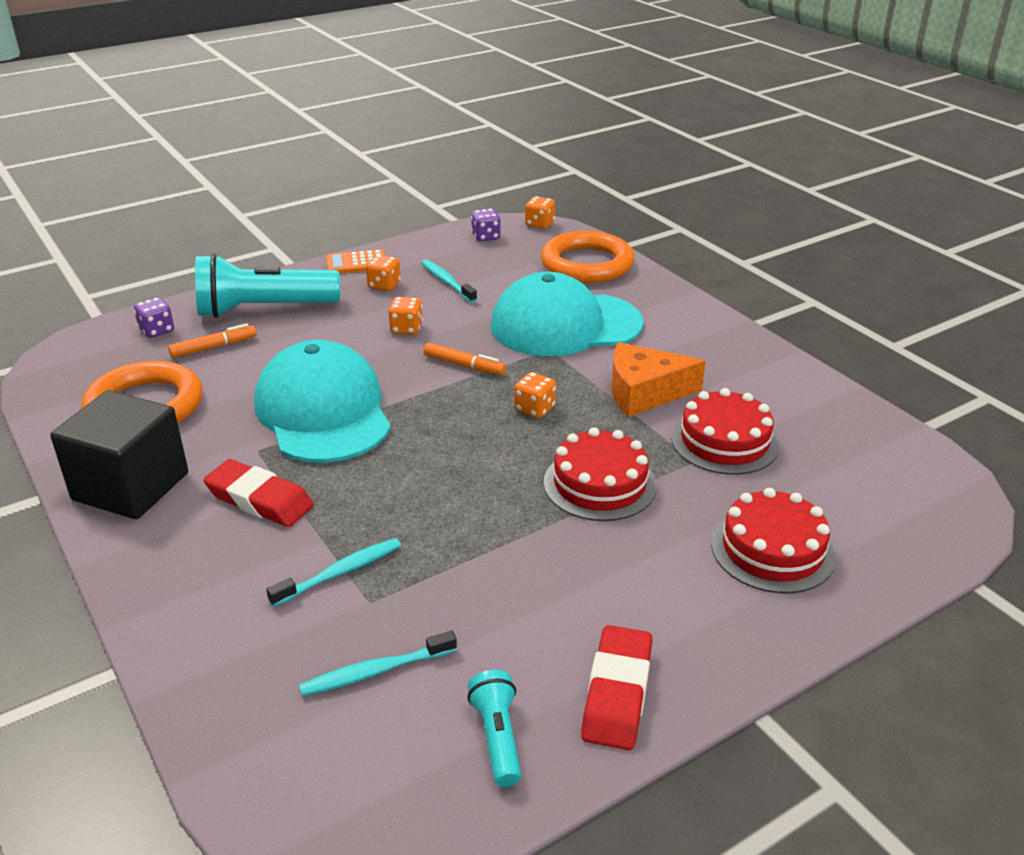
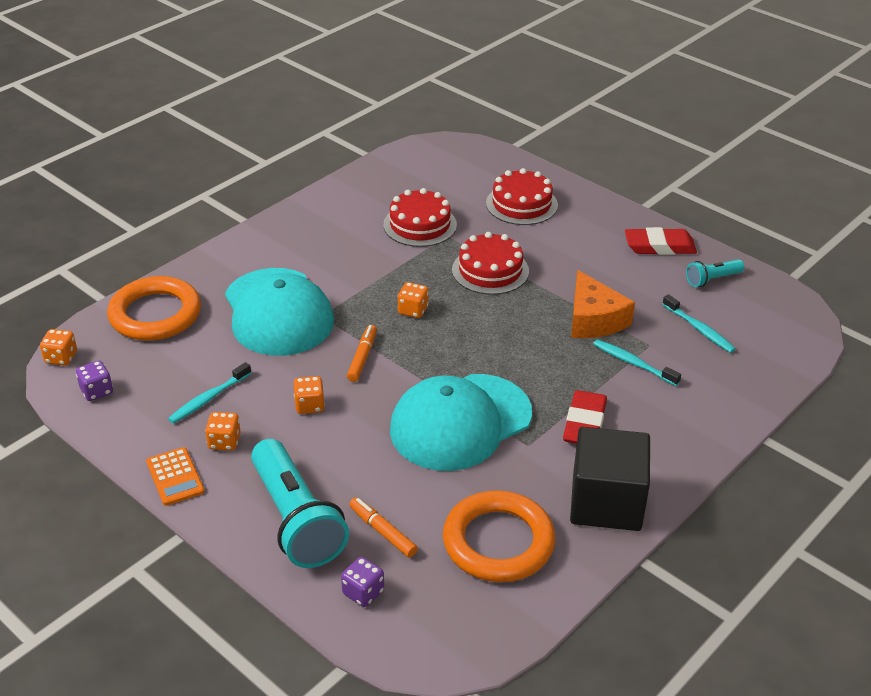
camera: 105 degrees left, 5 degrees up
(644, 392) = (371, 262): orange cheese -> orange cheese (594, 319)

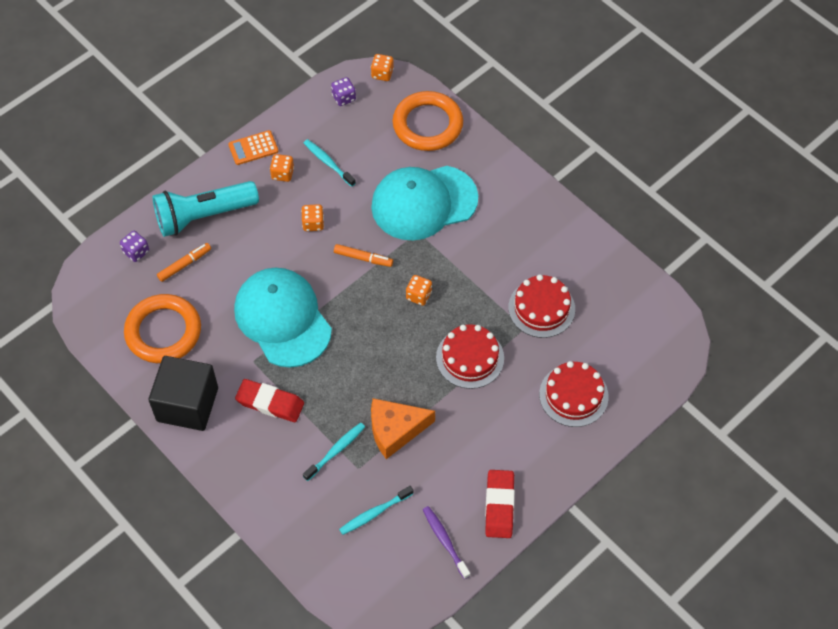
camera: 95 degrees right, 20 degrees up
(712, 279) = (445, 541): turquoise flashlight -> purple toothbrush

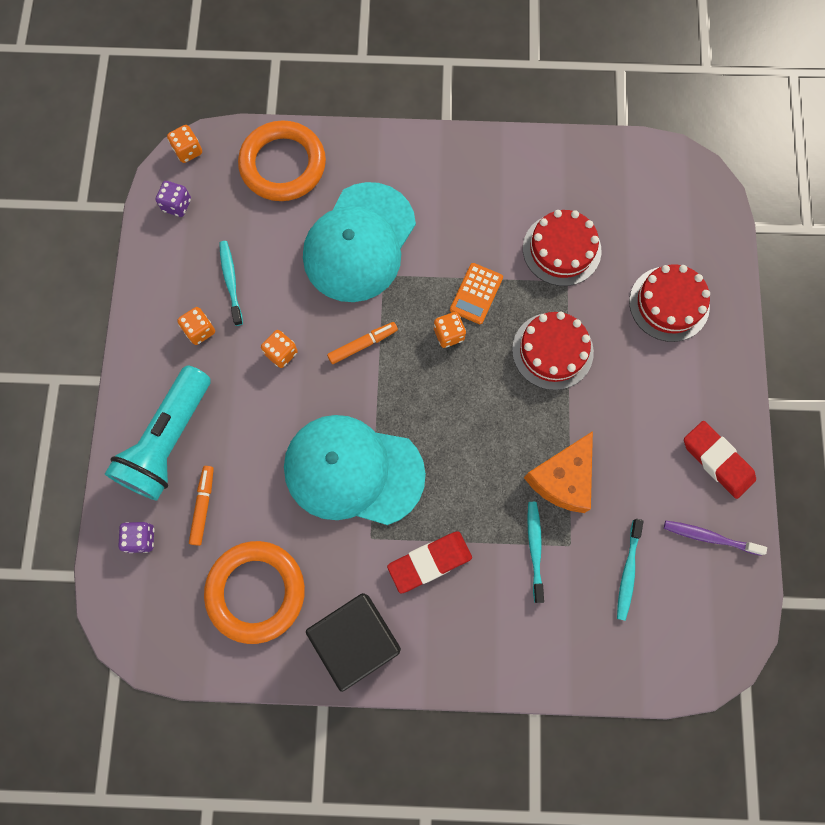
camera: 45 degrees left, 15 degrees up
(253, 148) = (143, 330): orange calculator -> orange calculator (476, 294)
(328, 163) = (231, 281): turquoise toothbrush -> turquoise toothbrush turned 75 degrees clockwise

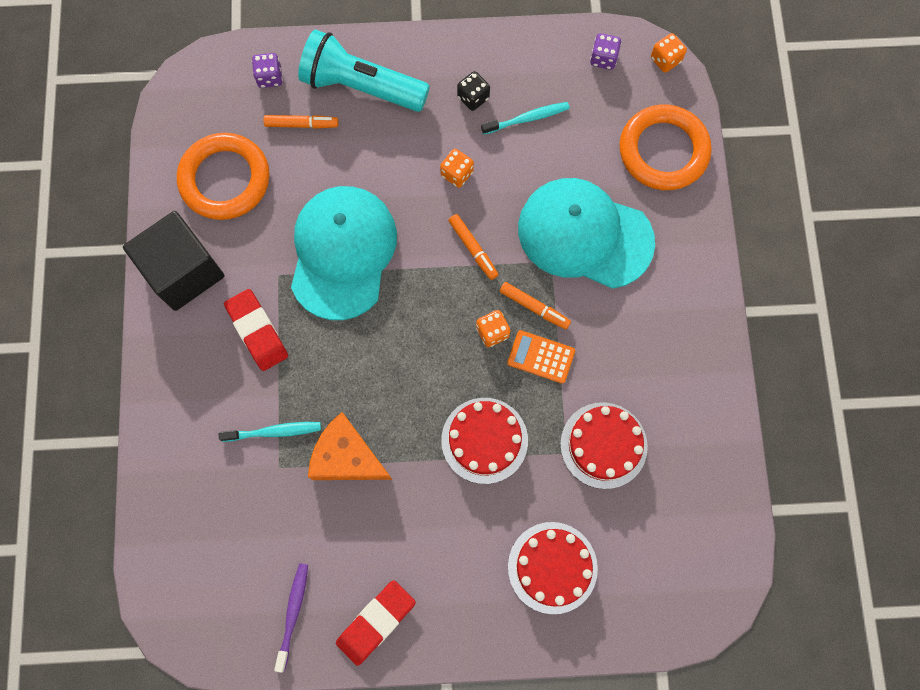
camera: 85 degrees right, 0 degrees up
(200, 330) = (473, 98): orange dice -> black dice
(427, 295) = (534, 307): none -> orange marker
(628, 572) = (254, 527): turquoise toothbrush -> none

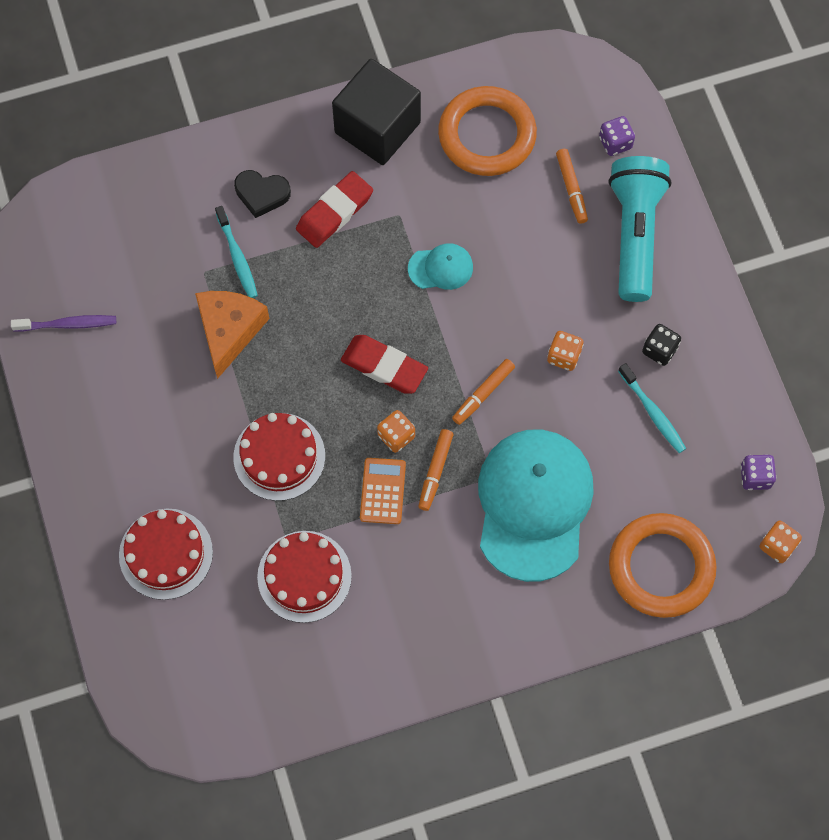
camera: 75 degrees right, 5 degrees down
(216, 393) = (262, 194): none -> black heart
(342, 253) = (441, 268): turquoise cap -> turquoise cap, size x0.44
(376, 622) = (76, 401): red eraser -> red eraser (384, 366)

